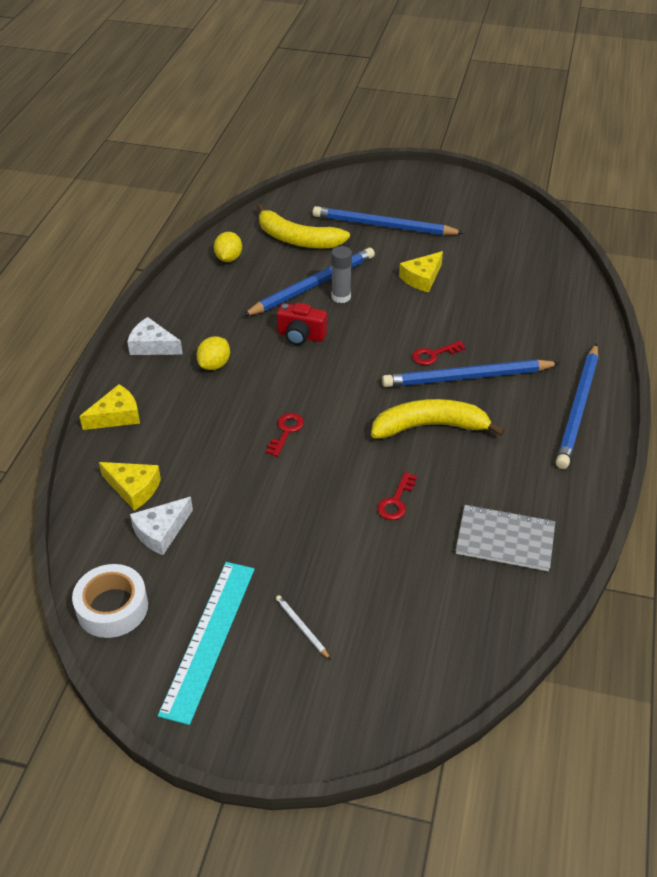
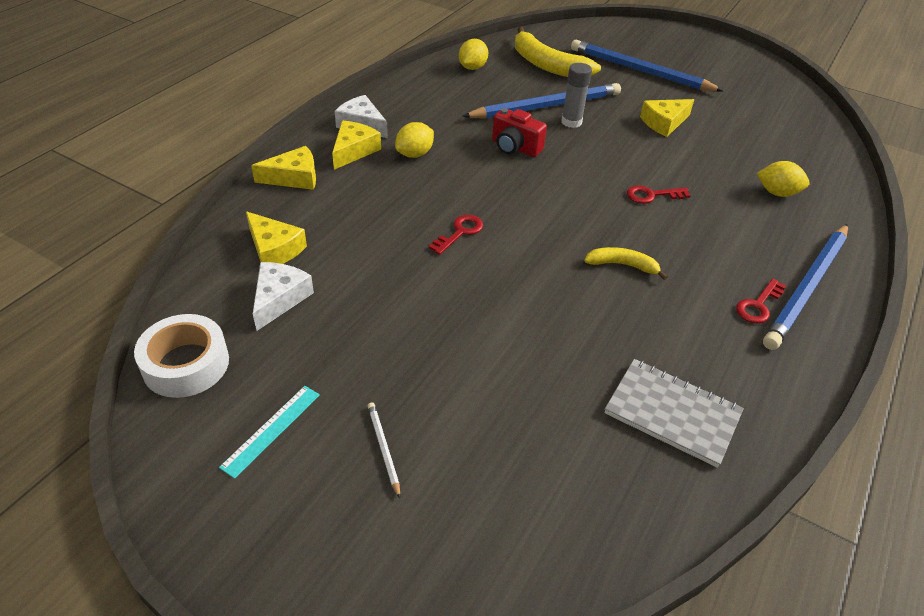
camera: 15 degrees right, 0 degrees up
(158, 375) = (354, 150): none -> yellow cheese
(161, 531) = (279, 299): white cheese -> white cheese turned 135 degrees clockwise
(209, 639) = (271, 430): turquoise ruler -> turquoise ruler, size x0.52
(396, 501) = (553, 334): red key -> red key (758, 305)
(430, 426) = (622, 265): yellow banana -> yellow banana, size x0.53
(467, 377) = (682, 226): blue pencil -> none
(534, 326) = (777, 193): none -> yellow lemon

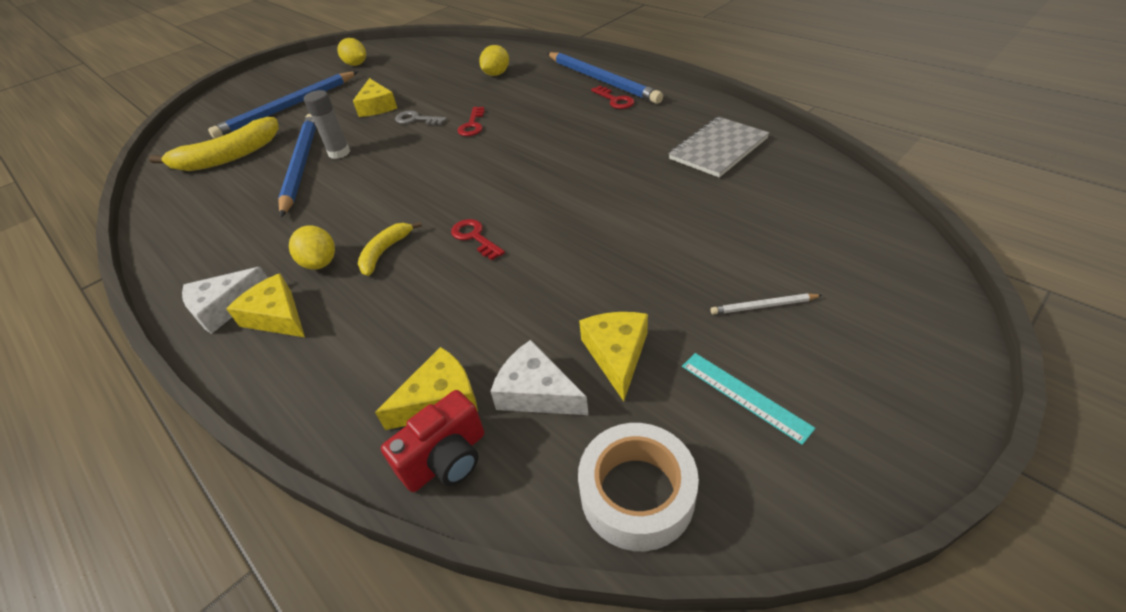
camera: 70 degrees left, 0 degrees up
(294, 177) = (297, 379): yellow cheese -> yellow cheese (617, 354)
(472, 67) = (183, 207): yellow lemon -> yellow lemon (356, 64)
(515, 147) = (357, 190): red camera -> red camera (446, 459)
(622, 265) = (554, 150): yellow banana -> yellow banana (385, 252)
(648, 154) = (416, 119): none -> grey key

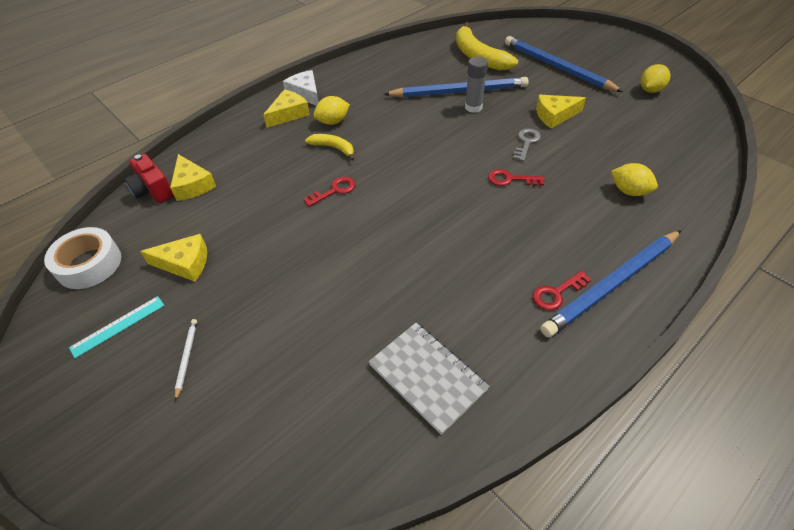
camera: 90 degrees right, 5 degrees up
(536, 392) = (176, 224): white cheese -> none

